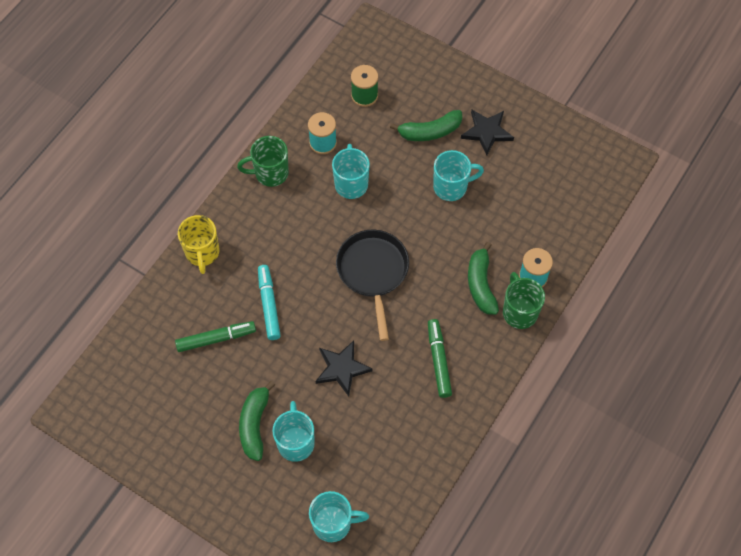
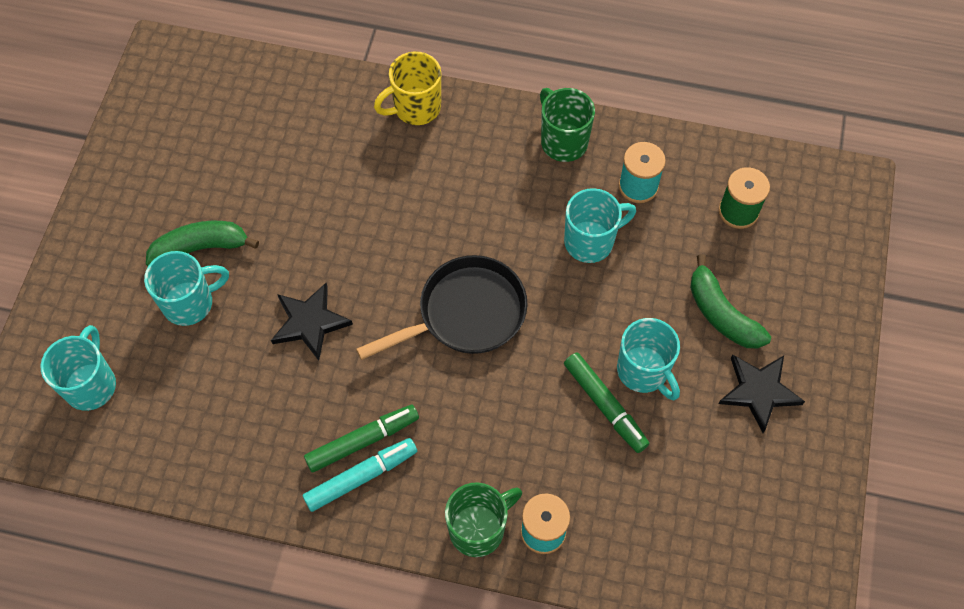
camera: 70 degrees right, 0 degrees up
(215, 339) = (302, 164): green marker -> green marker (604, 405)
(269, 305) = (370, 206): turquoise marker -> turquoise marker (360, 477)
(333, 523) = (91, 384): turquoise mug -> turquoise mug turned 150 degrees counterclockwise
(481, 284) = (502, 461): green banana -> none

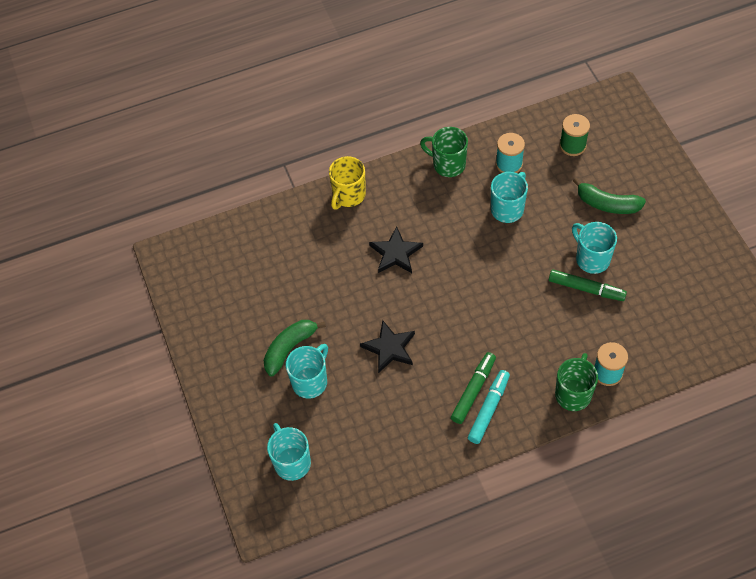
camera: 30 degrees left, 5 degrees down
(466, 313) = (472, 288): black pan -> none
(643, 371) = (591, 259): turquoise mug -> turquoise mug turned 150 degrees counterclockwise
(759, 391) = (658, 231): black star -> black star (395, 253)

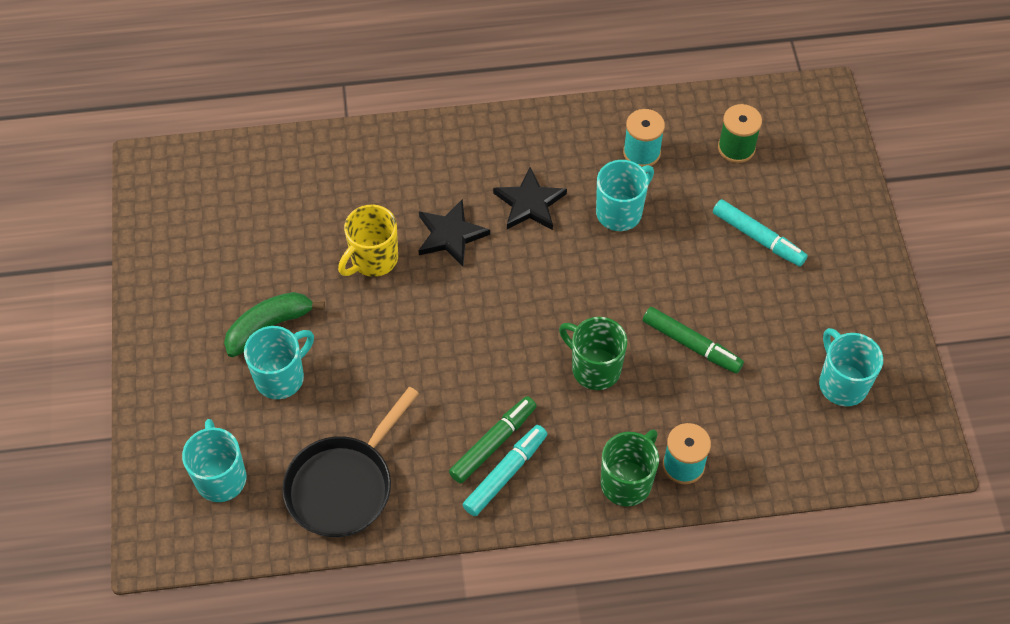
camera: 10 degrees right, 0 degrees up
(348, 195) = (414, 144): yellow mug -> yellow mug (373, 259)
(380, 446) = (344, 485): none -> black pan
(389, 348) = (400, 359): black star -> black star (529, 203)
(448, 164) = (559, 134): green mug -> green mug (594, 368)
(591, 259) = (712, 306): turquoise mug -> turquoise mug (842, 383)
(607, 204) = (757, 237): green banana -> turquoise marker

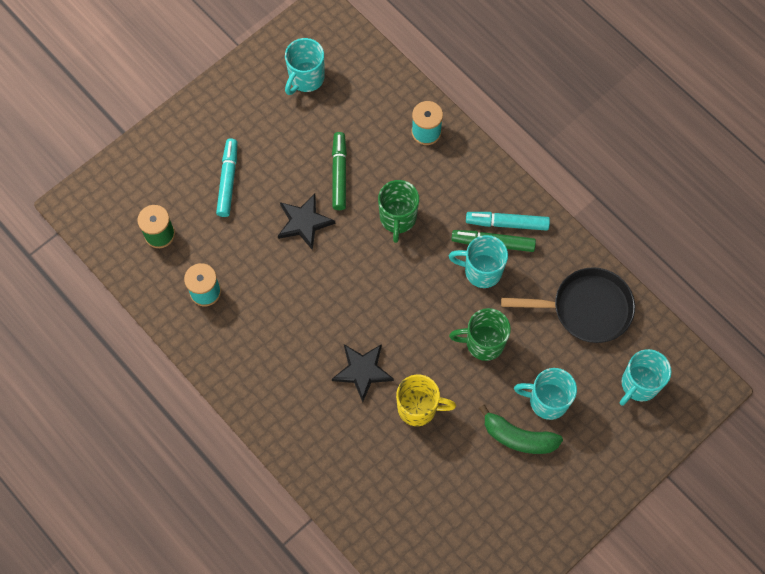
camera: 125 degrees left, 10 degrees up
(529, 203) = (300, 337): black star -> black star (304, 222)
(620, 212) = (266, 275): turquoise mug -> turquoise mug (481, 271)
(627, 482) = (460, 155): green mug -> green mug (483, 343)

